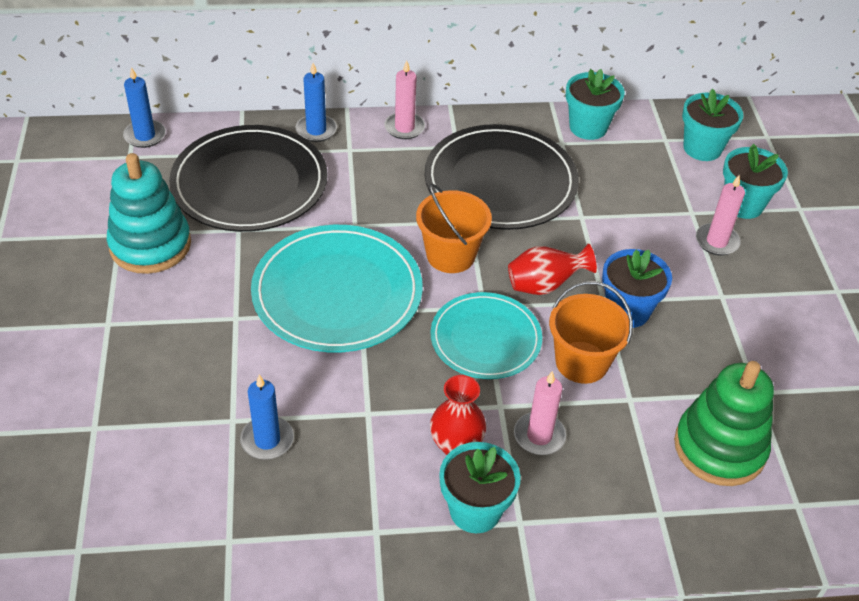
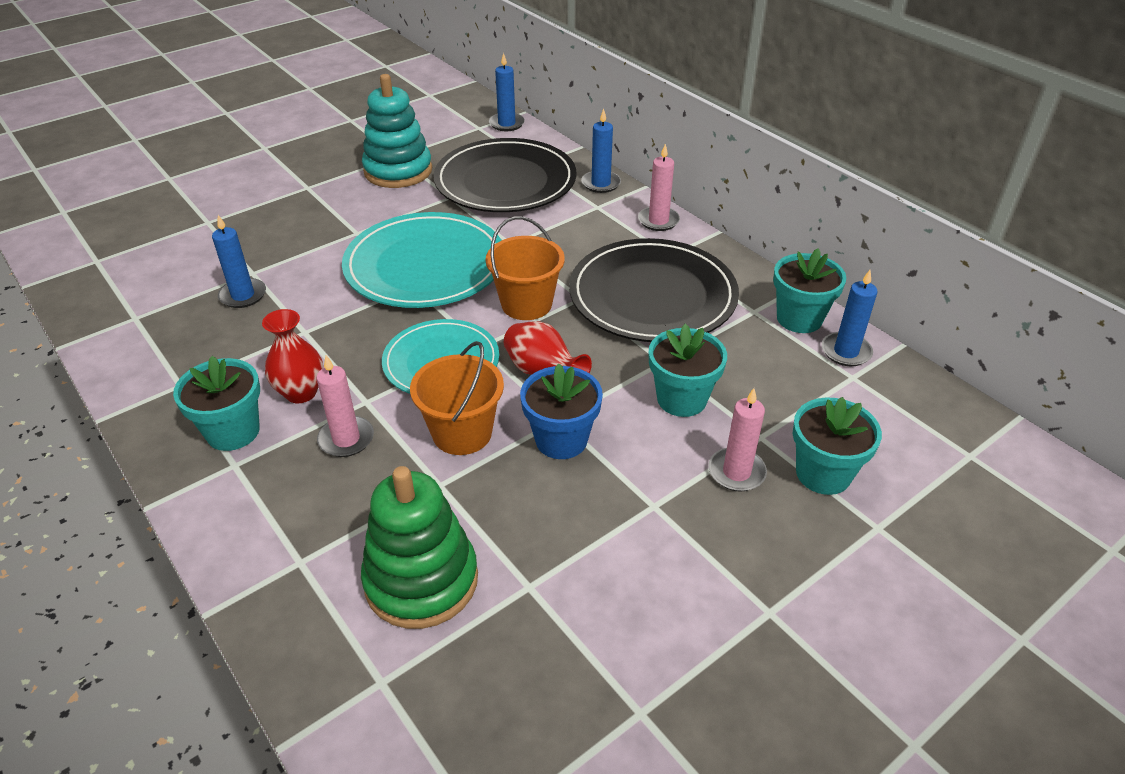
camera: 60 degrees right, 5 degrees down
(639, 127) = (846, 352): none -> blue candle
(702, 148) = (876, 409): turquoise flower pot -> turquoise flower pot (681, 399)

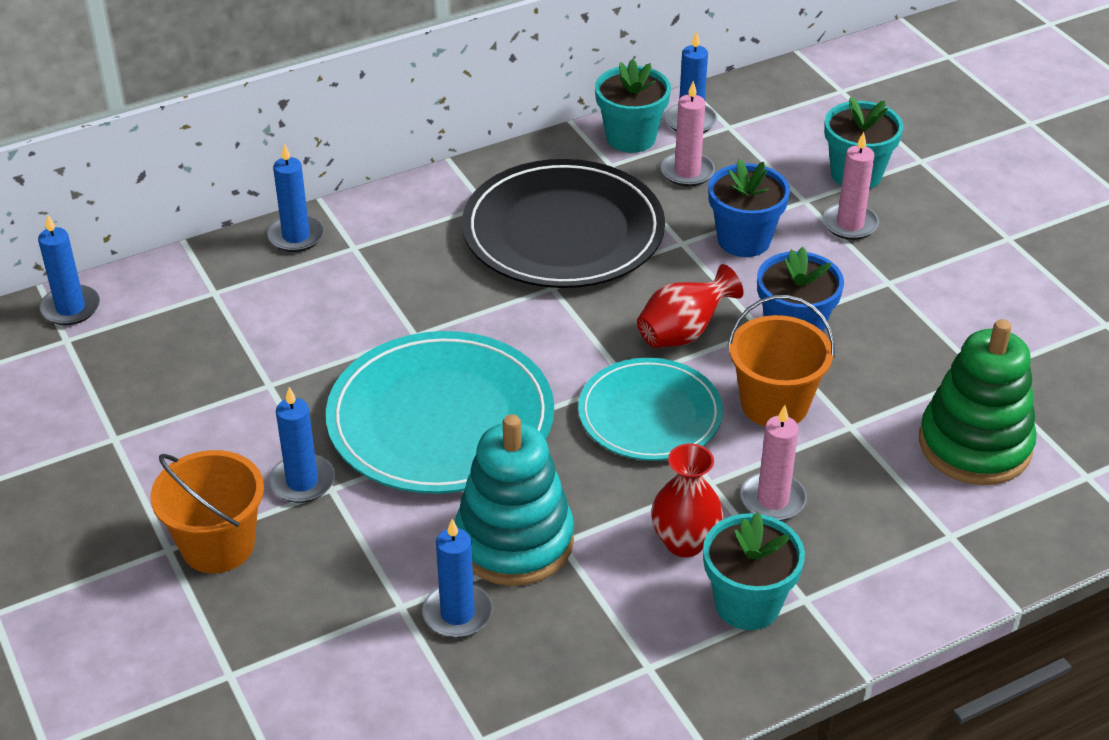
camera: 80 degrees left, 0 degrees up
(362, 221) = (302, 482): none -> blue candle
(398, 171) = (164, 438): turquoise stacking toy -> turquoise stacking toy (514, 541)
(505, 181) = (249, 325): black plate -> none
(526, 304) = (553, 333): orange bucket -> orange bucket (218, 545)
(658, 221) = (407, 201): pink candle -> pink candle (687, 172)
(681, 399) = (744, 240): turquoise flower pot -> blue flower pot

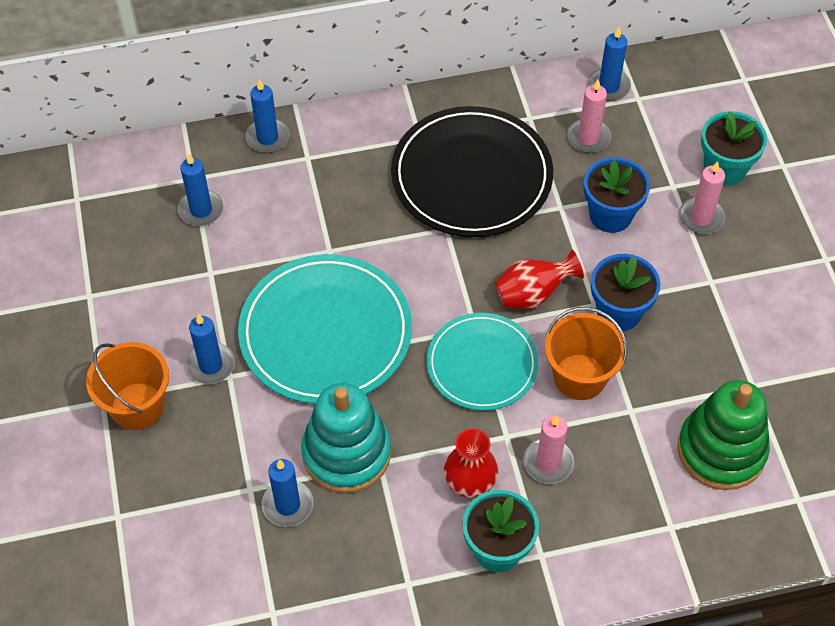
camera: 15 degrees right, 15 degrees up
(70, 308) = (86, 170): blue candle -> blue candle (201, 210)
(631, 138) = (555, 94): turquoise flower pot -> none

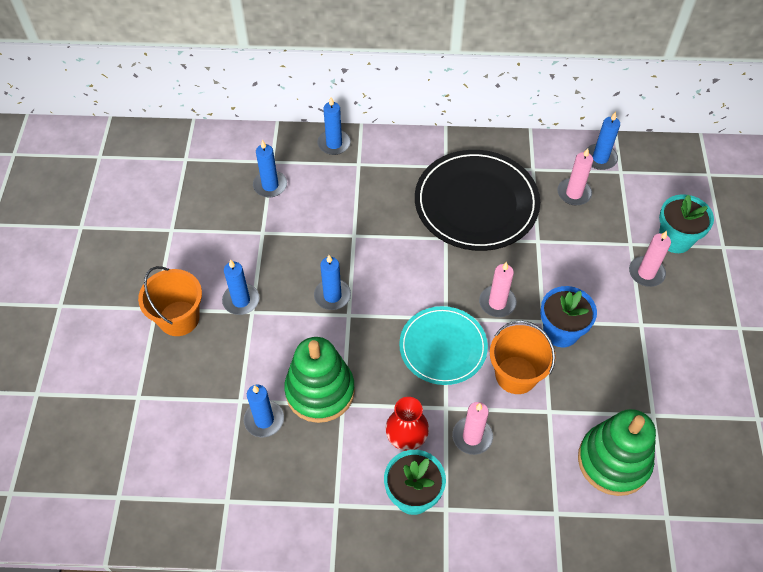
camera: 15 degrees right, 0 degrees up
(325, 332) = (332, 296): turquoise plate -> blue candle
(346, 453) = (320, 391): turquoise stacking toy -> green stacking toy
(532, 294) = (497, 303): red vase -> pink candle
(610, 215) = (575, 255): blue flower pot -> none

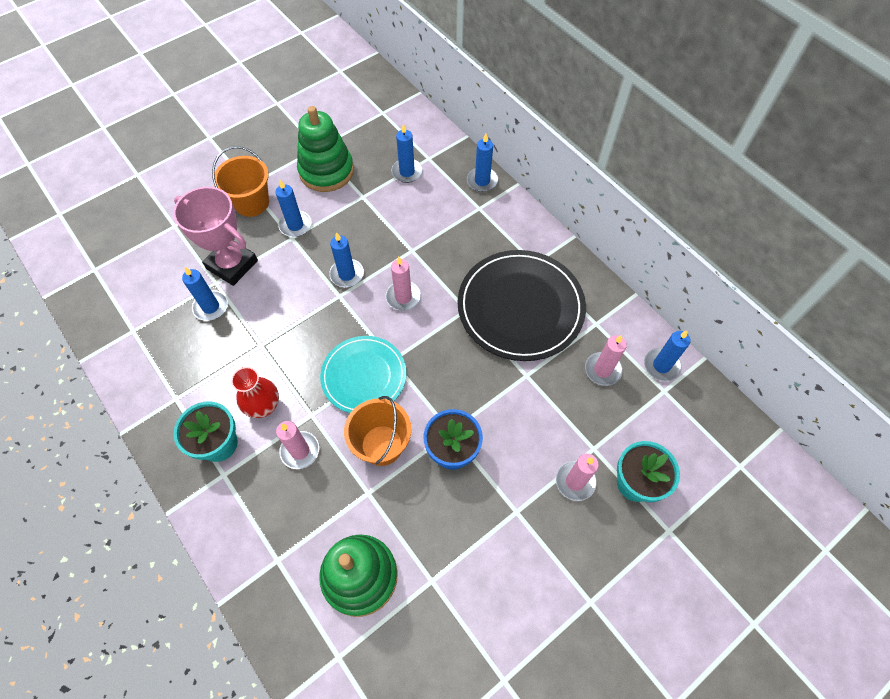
camera: 50 degrees right, 5 degrees up
(234, 375) = (232, 264): none -> pink trophy
(320, 391) = (260, 323): green stacking toy -> green stacking toy (326, 171)
(497, 303) = (438, 386): pink candle -> pink candle (403, 297)

